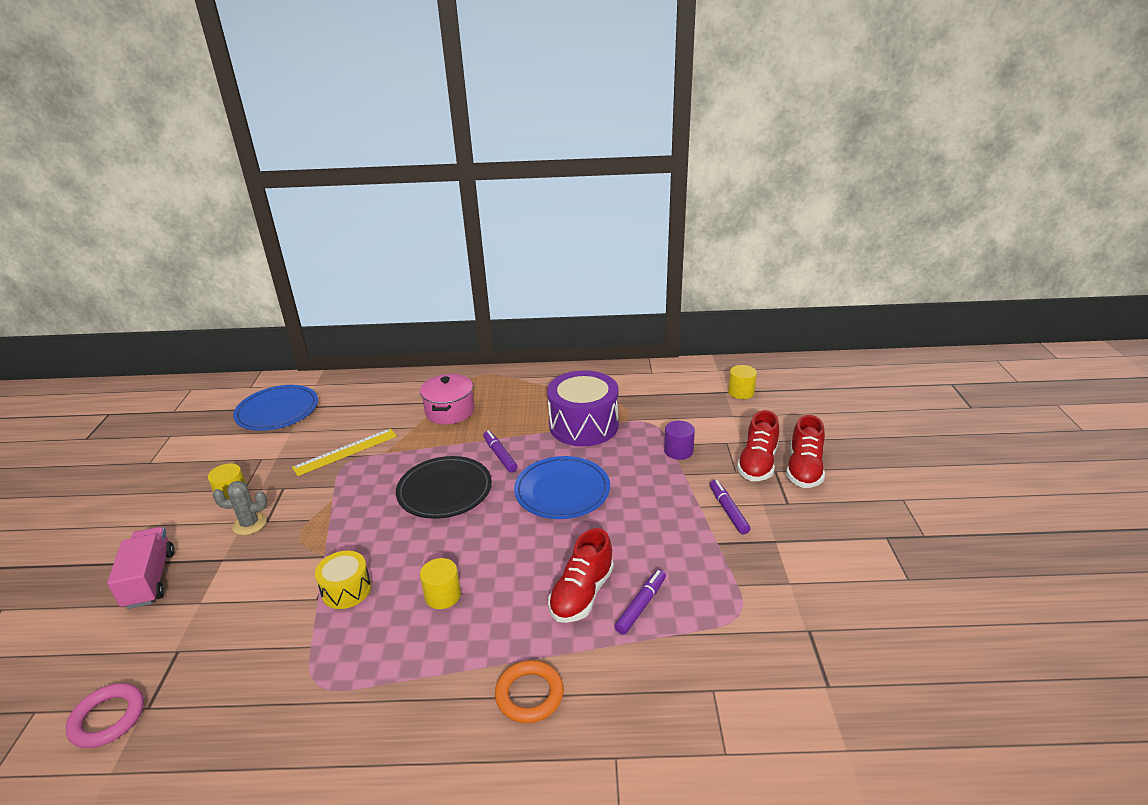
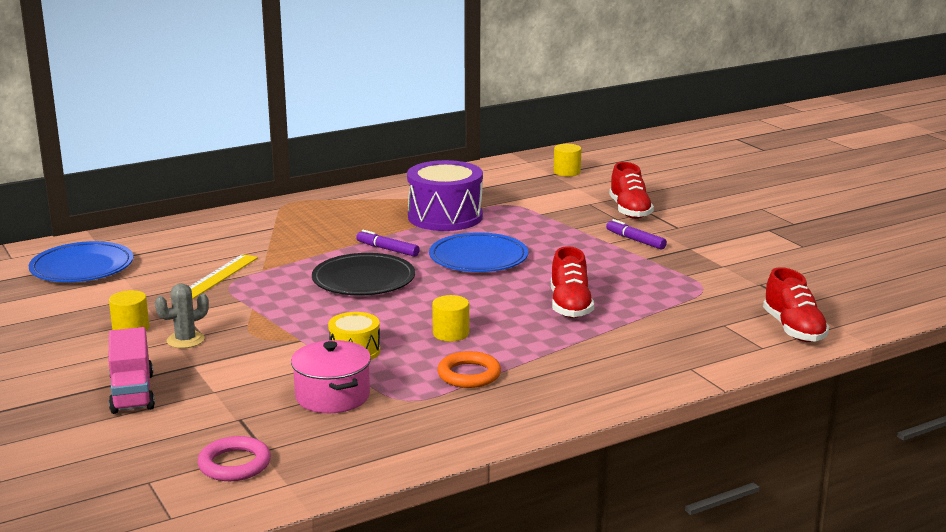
camera: 30 degrees left, 10 degrees down
(150, 579) = (132, 393): pink truck -> pink truck turned 150 degrees counterclockwise
(450, 411) = (291, 232): pink pot -> pink pot (332, 396)
(529, 694) = (592, 360): orange ring -> orange ring (469, 374)
(641, 605) = (625, 301): purple marker -> none
(678, 451) = (553, 216): purple cylinder -> none
(804, 469) = (670, 207): red shoe -> red shoe (793, 329)

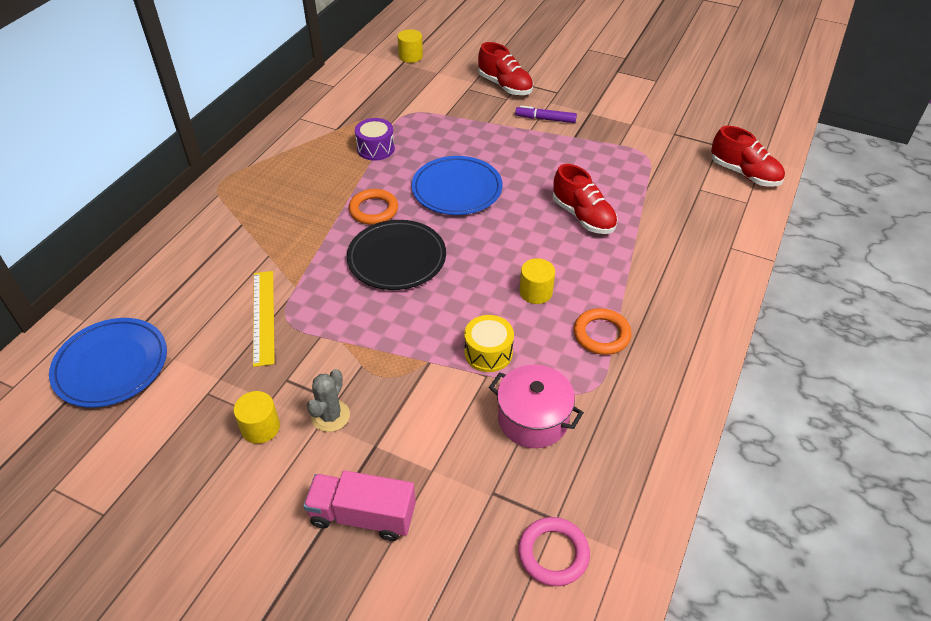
camera: 35 degrees left, 25 degrees up
(132, 393) = (363, 516): pink truck -> pink truck turned 150 degrees clockwise
(387, 249) = (373, 210): purple marker -> orange ring
(445, 217) = (375, 148): purple drum -> purple drum, size x0.54

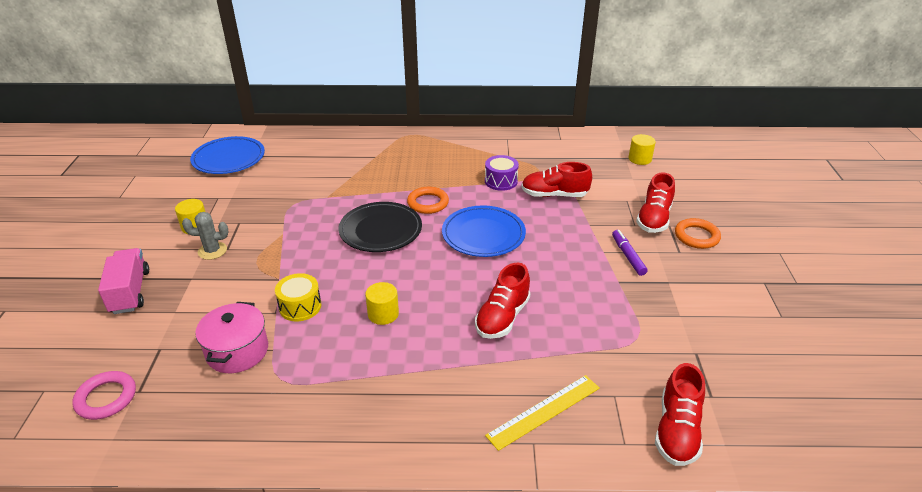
camera: 65 degrees right, 10 degrees down
(263, 316) = (292, 195): yellow ruler -> yellow ruler (544, 411)
(427, 125) = (554, 195): none -> red shoe
(601, 334) = (350, 369): orange ring -> orange ring (696, 236)

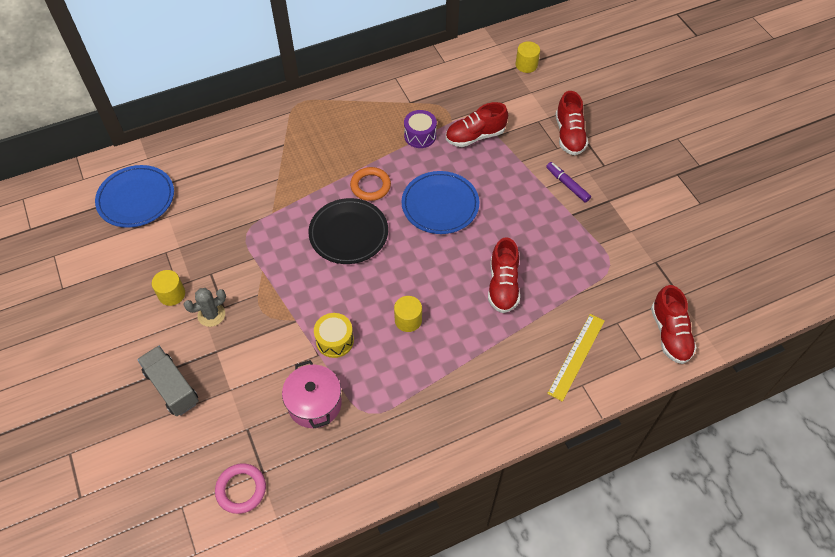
camera: 25 degrees left, 20 degrees up
(130, 292) = (172, 387): pink truck -> grey truck
(696, 236) = (610, 143): orange ring -> none

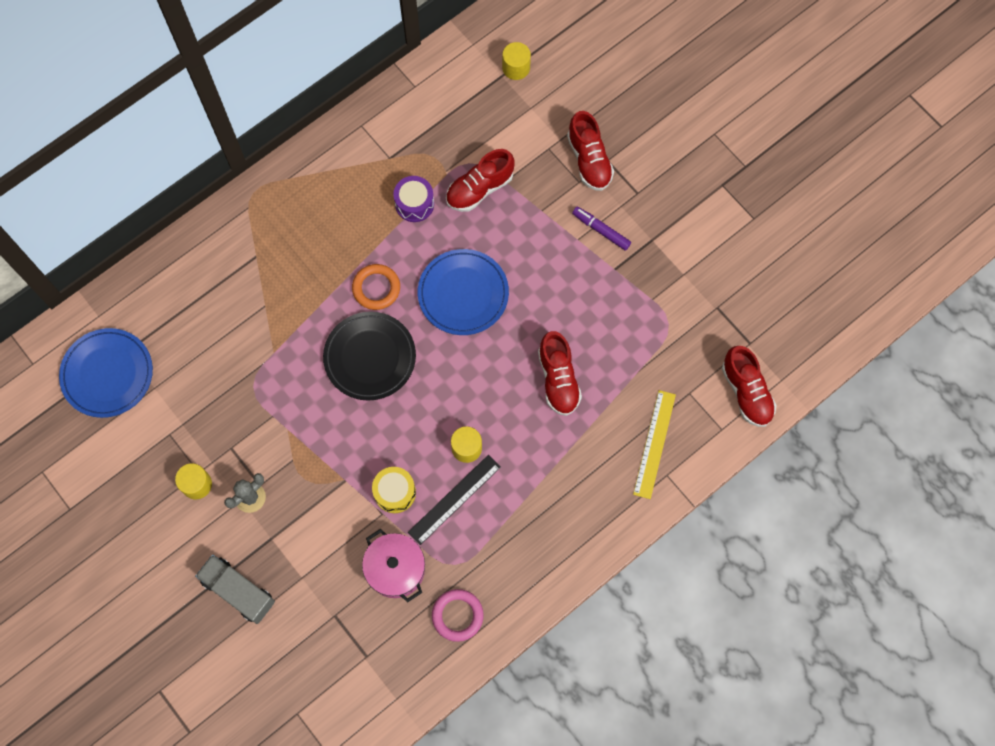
camera: 15 degrees left, 15 degrees up
(241, 489) = (350, 680): pink ring -> pink ring (457, 615)
(385, 358) = (454, 499): none -> black ruler

